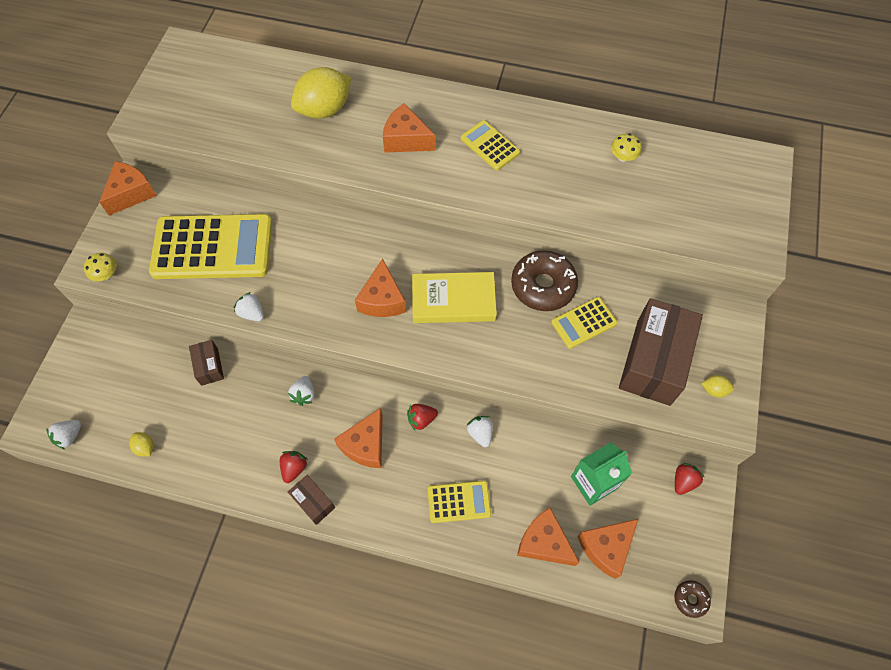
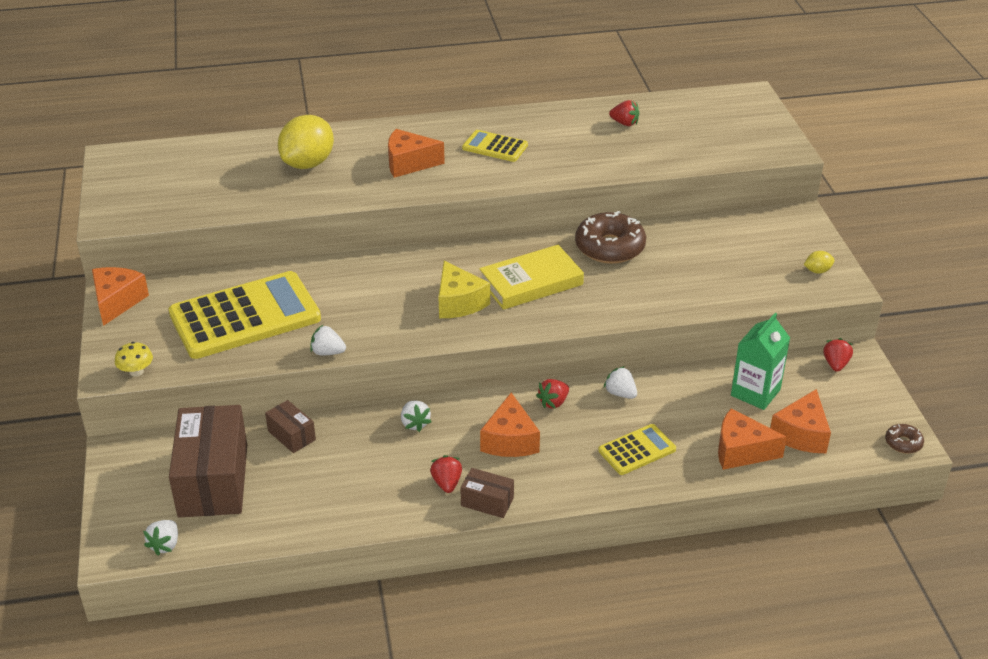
camera: 25 degrees left, 25 degrees down
(145, 447) = (264, 523): yellow lemon -> none
(382, 300) = (459, 302): orange cheese -> yellow cheese
(583, 323) = (667, 261): yellow calculator -> none
(623, 157) = (624, 123): yellow mushroom -> red strawberry
(653, 361) = (750, 268): brown box -> brown box (213, 480)

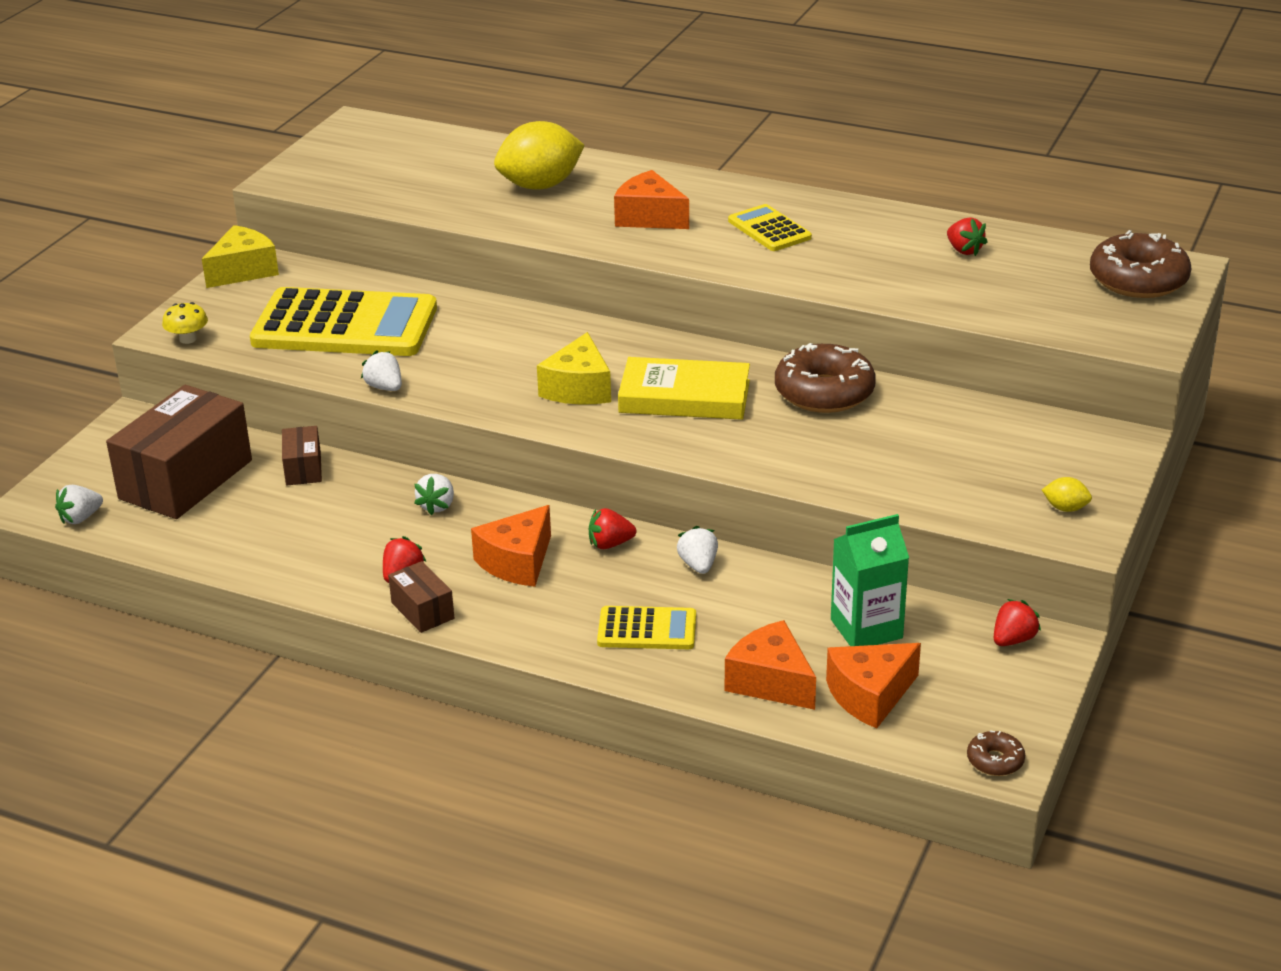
camera: 35 degrees right, 5 degrees down
(117, 302) = (243, 271): orange cheese -> yellow cheese
(738, 111) = (1138, 280): none -> brown donut

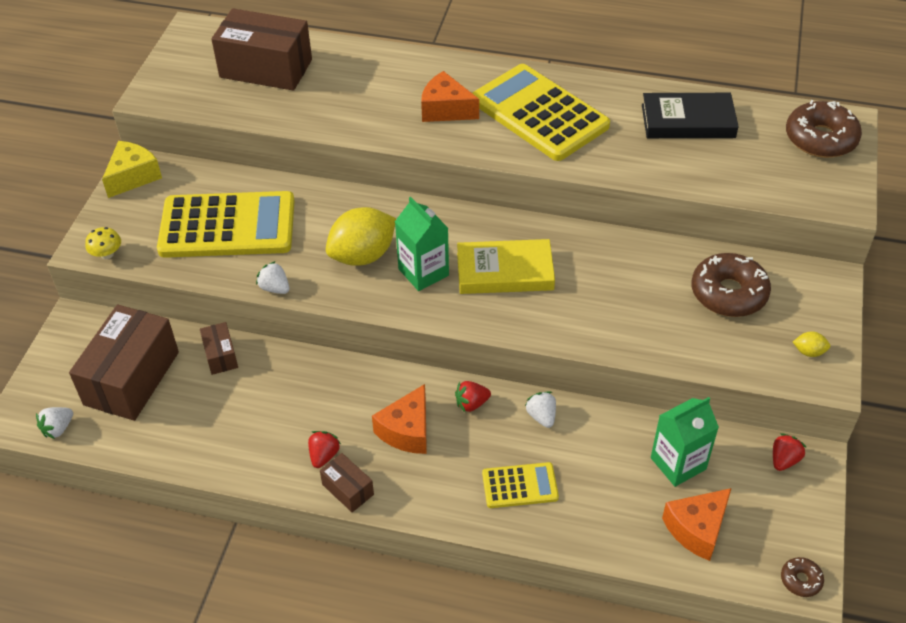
camera: 10 degrees left, 15 degrees up
(434, 164) = (266, 68): none -> brown box
(437, 506) = (332, 381): white strawberry -> none
(540, 186) = (354, 84): yellow lemon -> yellow lemon (363, 255)
(578, 388) = (423, 272): yellow cheese -> green carton
(769, 229) = (539, 113): yellow calculator -> yellow calculator, size x2.08
(770, 681) = (622, 525): orange cheese -> none
(824, 392) = (606, 255): brown donut -> brown donut (728, 293)
(964, 250) = (688, 121): red strawberry -> black book

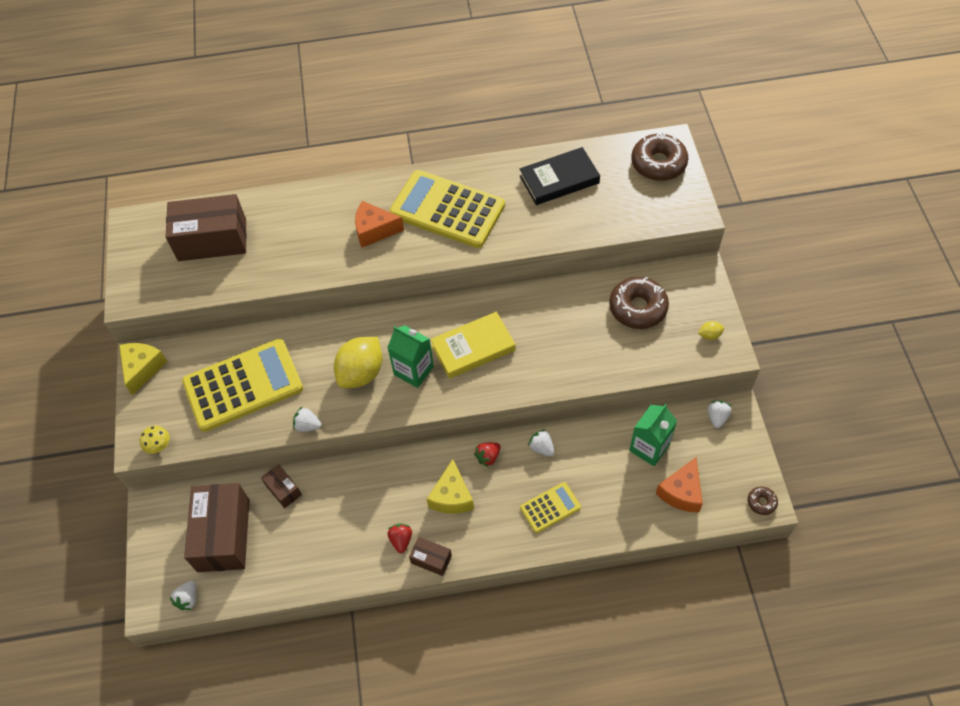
camera: 20 degrees left, 10 degrees up
(407, 431) = (452, 496): orange cheese -> yellow cheese
(784, 460) = (717, 417): red strawberry -> white strawberry

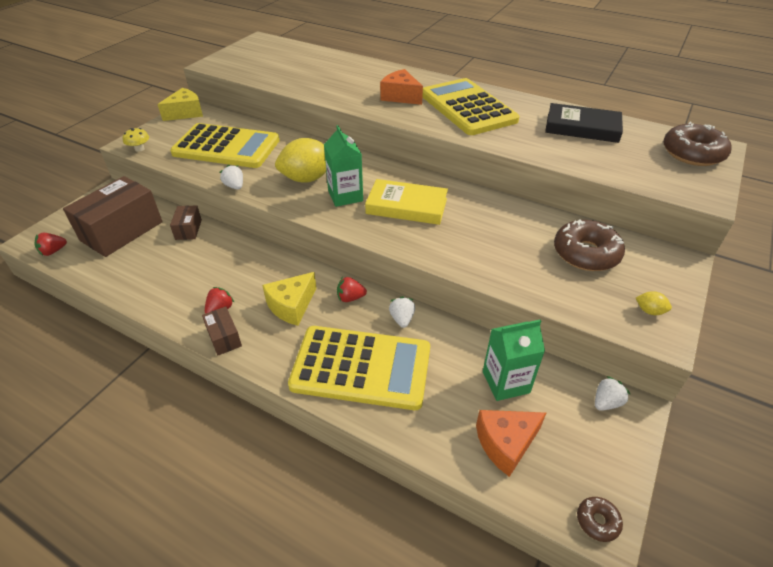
camera: 35 degrees right, 15 degrees down
(188, 599) = (53, 251): white strawberry -> red strawberry
(212, 240) = (292, 61): brown box -> none
(550, 508) = (361, 367): yellow calculator -> yellow calculator, size x2.08

